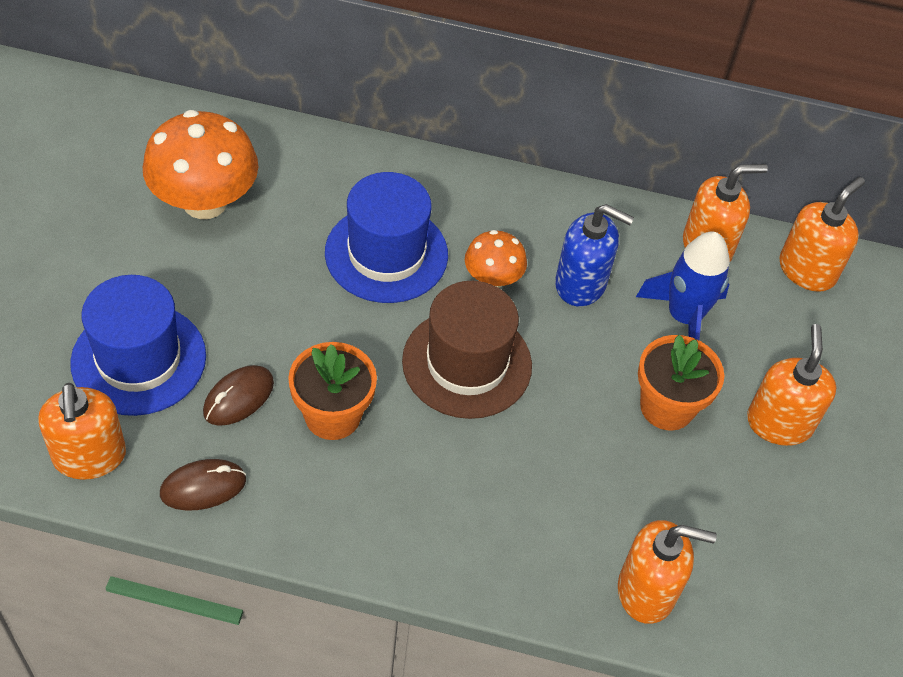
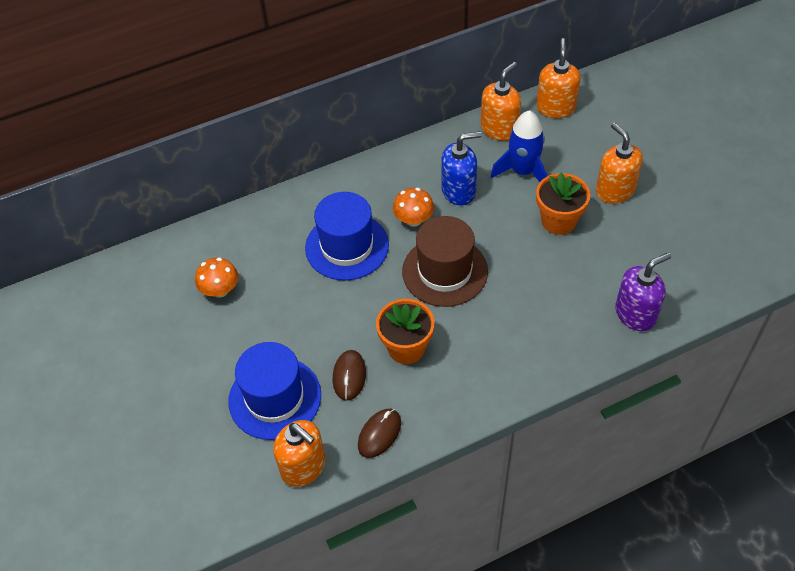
camera: 30 degrees left, 0 degrees up
(205, 202) = (220, 290): orange mushroom -> orange mushroom, size x0.55
(646, 591) = (635, 314): orange soap dispenser -> purple soap dispenser

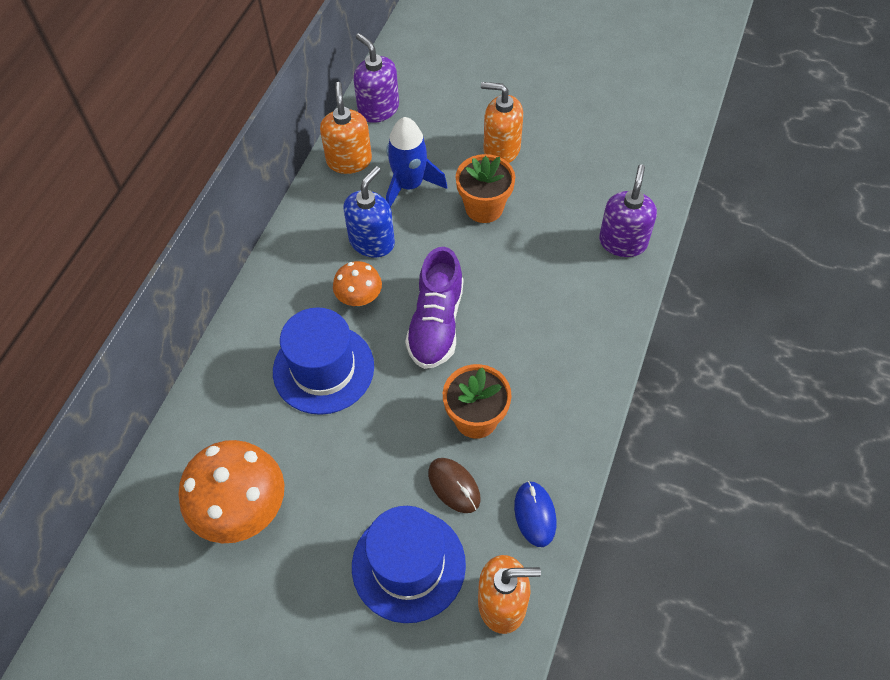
camera: 45 degrees left, 5 degrees up
(220, 290) = (242, 509): orange mushroom -> orange mushroom, size x1.83
(379, 434) = (535, 514): brown mouse -> blue mouse
(445, 271) = (436, 323): brown hat -> purple shoe
(555, 107) = (378, 109): orange soap dispenser -> purple soap dispenser

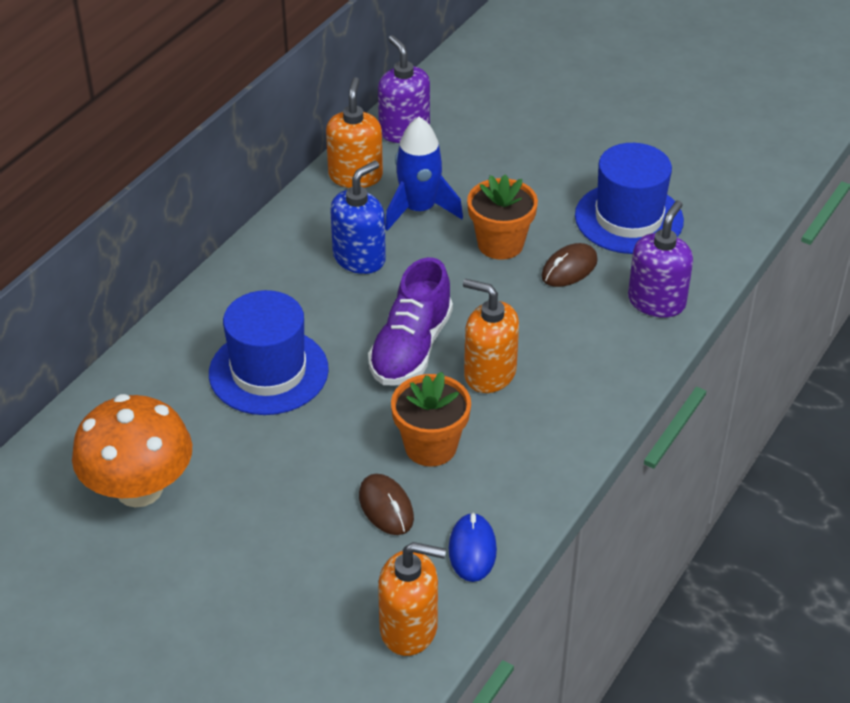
camera: 10 degrees right, 15 degrees down
(359, 298) = (329, 310): orange mushroom -> none
(408, 565) = (312, 573): blue hat -> blue hat (629, 218)
(501, 149) = (537, 190): orange soap dispenser -> orange soap dispenser (489, 373)
(545, 222) = (569, 269): none -> brown mouse

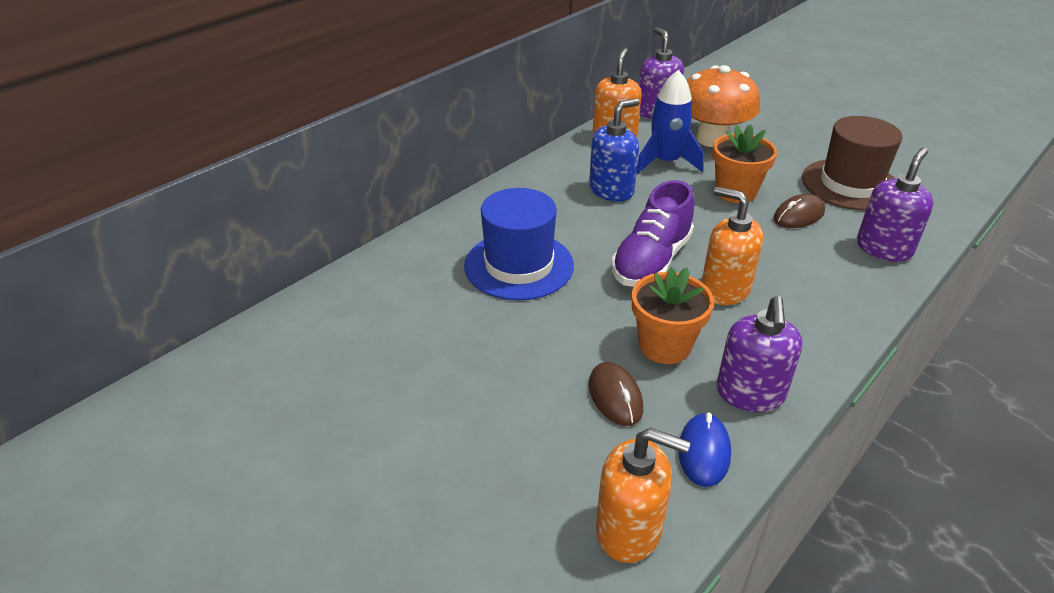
camera: 10 degrees right, 5 degrees down
(139, 489) = (377, 349): orange mushroom -> orange mushroom (712, 139)
(515, 486) = (750, 394): none -> purple soap dispenser
(629, 218) = (850, 184): blue hat -> brown hat

